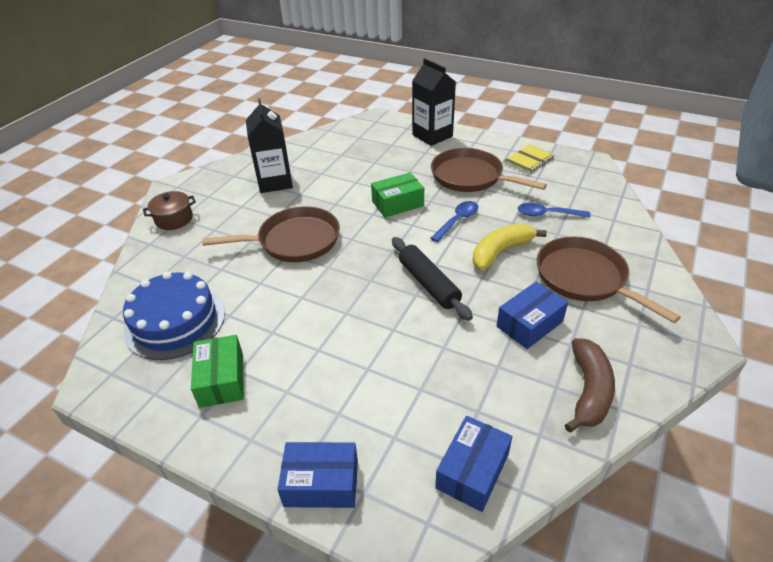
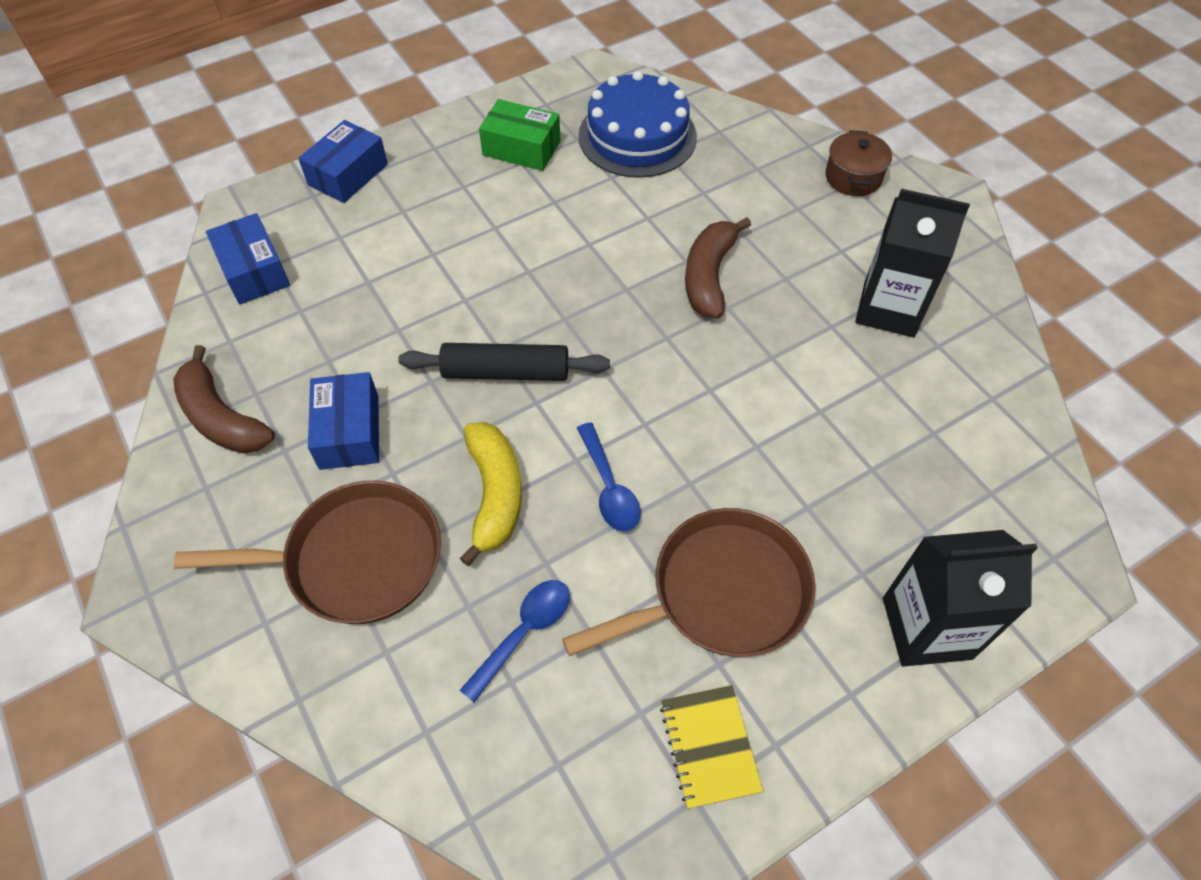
camera: 120 degrees right, 15 degrees up
(294, 241) = (709, 276): brown pan -> brown banana
(397, 203) = (714, 435): green box -> none

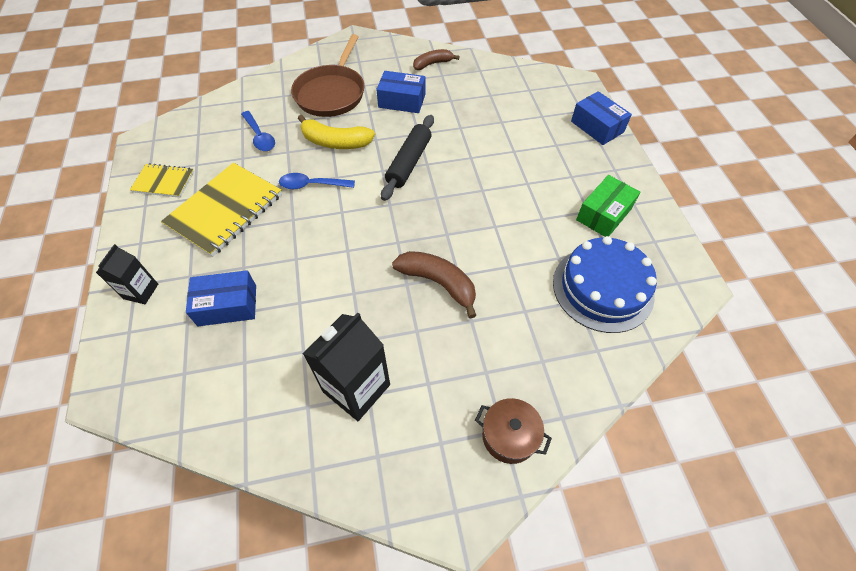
camera: 110 degrees right, 0 degrees up
(221, 418) = (432, 64): brown banana -> brown banana, size x0.67
(254, 271) = (526, 82): blue box -> blue box (227, 305)
(721, 593) = (225, 211): brown pan -> yellow notebook
(926, 628) = (141, 291): black carton -> black carton, size x0.58

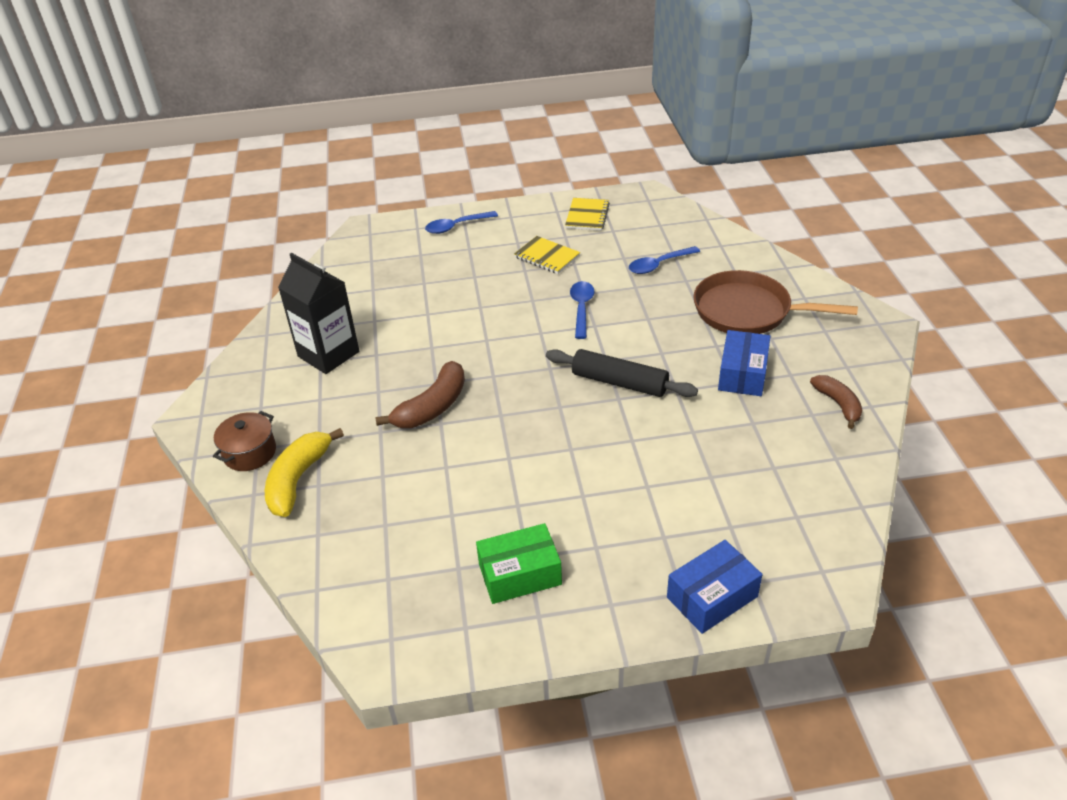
camera: 95 degrees right, 15 degrees down
(141, 291) = (456, 226): black carton -> blue spoon
(225, 211) = (547, 257): yellow notebook -> yellow notebook, size x0.55
(227, 305) = (432, 273): blue box -> none
(335, 142) = (653, 320): yellow banana -> yellow banana (298, 479)
(603, 288) = (398, 552): blue cake -> none
(604, 214) = (520, 574): green box -> green box turned 60 degrees counterclockwise

